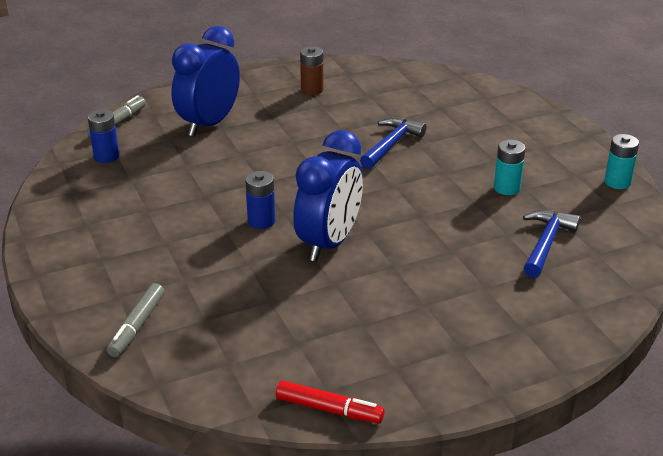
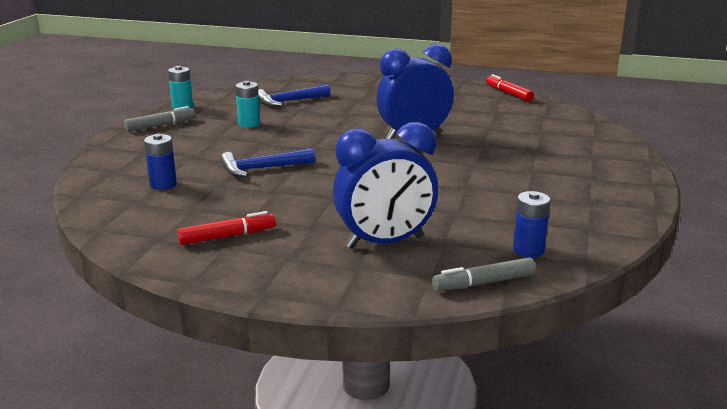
camera: 140 degrees left, 10 degrees down
(137, 326) = (589, 141): grey marker -> grey marker (160, 125)
(261, 221) = (442, 160): blue battery -> blue battery (163, 185)
(312, 89) = (227, 236): brown battery -> red marker

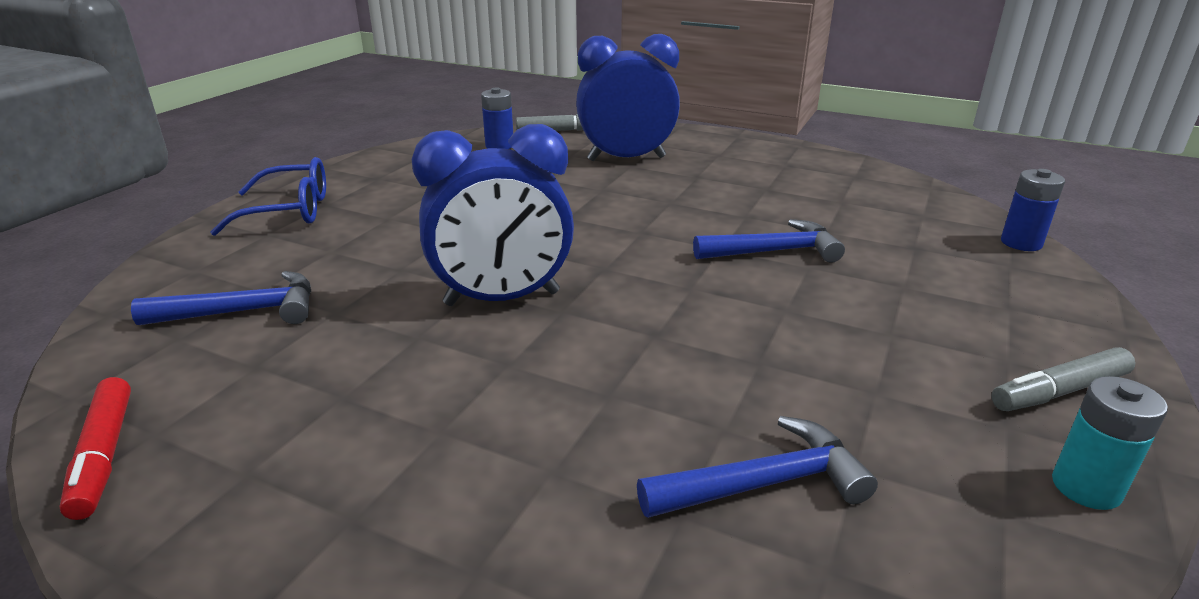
camera: 170 degrees left, 5 degrees up
(163, 185) = (908, 236): blue battery -> blue battery (1021, 243)
(227, 236) = (785, 173): red marker -> none
(249, 124) = (842, 375): turquoise battery -> none
(533, 125) = (243, 312): none -> blue hammer
(607, 170) = (289, 211): none -> blue glasses

